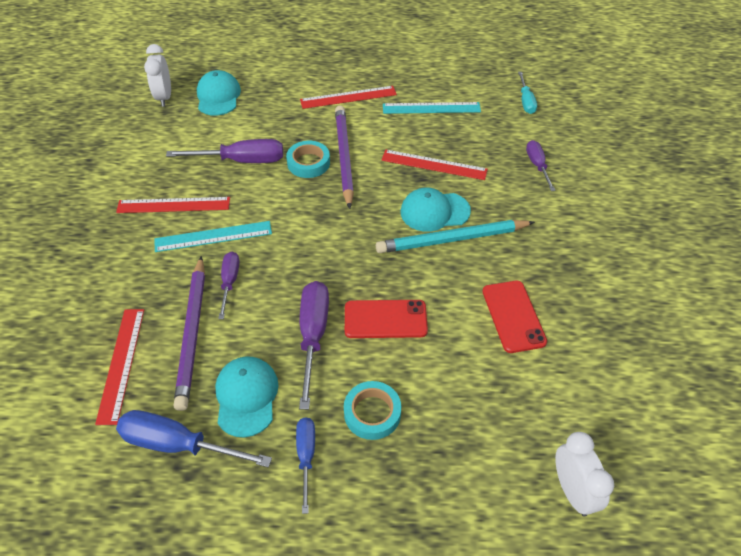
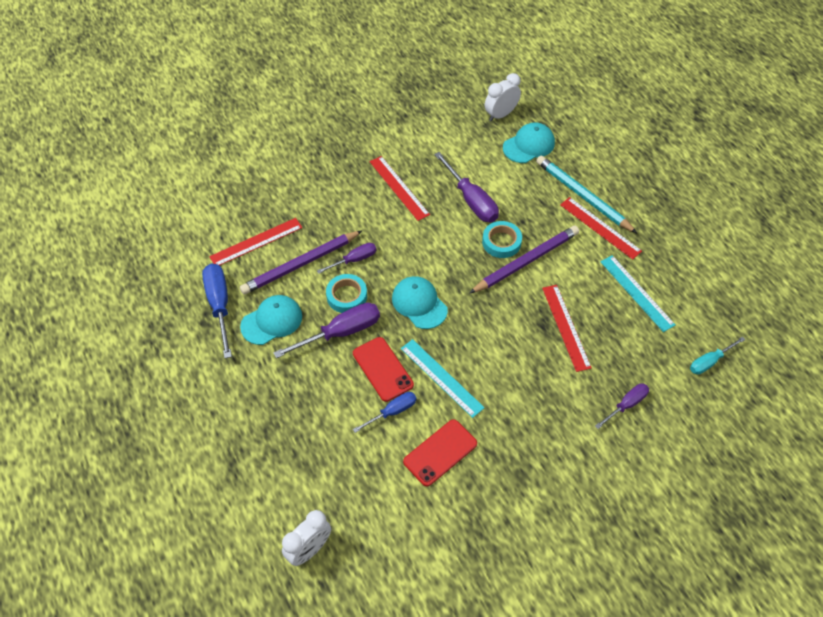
camera: 60 degrees right, 5 degrees up
(213, 236) = (387, 227): turquoise ruler -> turquoise ruler (441, 377)
(306, 456) = (248, 377): blue screwdriver -> blue screwdriver (392, 412)
(372, 413) = (301, 398): turquoise tape -> turquoise tape (346, 296)
(434, 211) = (512, 352): turquoise cap -> turquoise cap (419, 304)
(452, 239) = (490, 377): turquoise pencil -> turquoise pencil (583, 196)

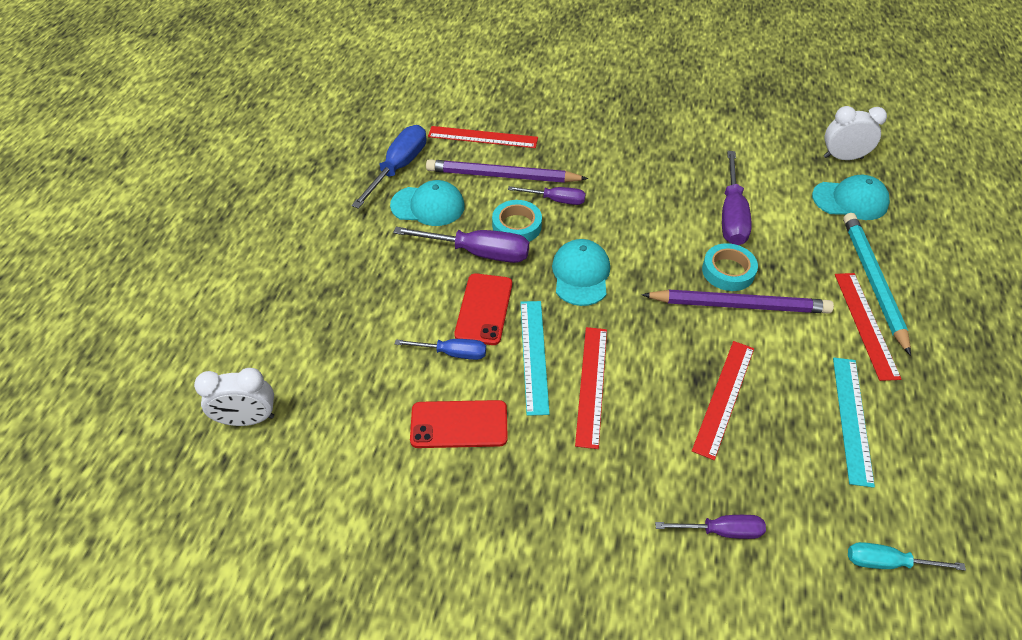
camera: 40 degrees right, 5 degrees down
(399, 188) = (664, 165): red ruler -> red ruler (591, 385)

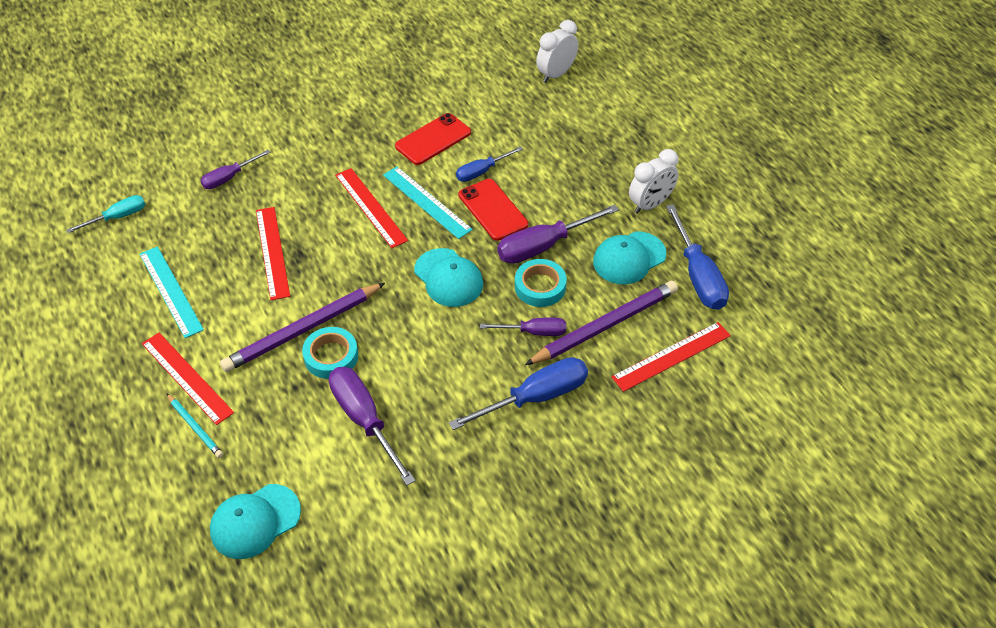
camera: 140 degrees right, 0 degrees up
(556, 200) = (534, 332): purple screwdriver -> purple screwdriver turned 150 degrees counterclockwise
(598, 164) = (535, 397): none -> blue screwdriver
(842, 157) = (290, 588): white clock -> white clock (650, 204)
(873, 281) = (195, 427): turquoise pencil -> turquoise pencil, size x0.50

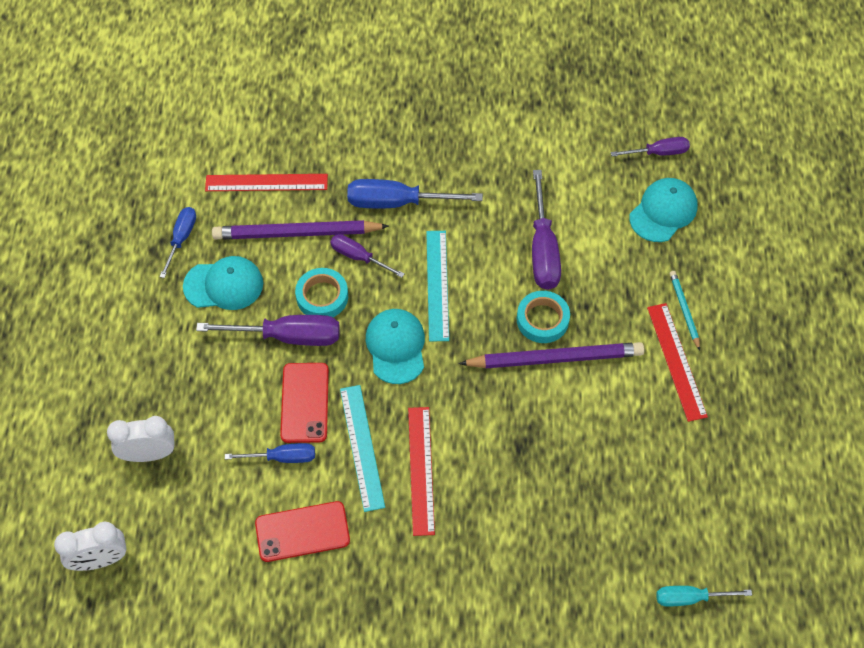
camera: 150 degrees left, 10 degrees up
(170, 291) = (662, 466): turquoise ruler -> turquoise ruler (437, 285)
(229, 178) = (549, 594): purple screwdriver -> purple screwdriver (658, 152)
(255, 521) = (663, 211): turquoise cap -> turquoise cap turned 45 degrees counterclockwise
(272, 252) = (545, 463): red ruler -> none
(650, 204) = (156, 331): white clock -> white clock (149, 454)
(698, 276) = (181, 238): blue screwdriver -> blue screwdriver, size x0.60

